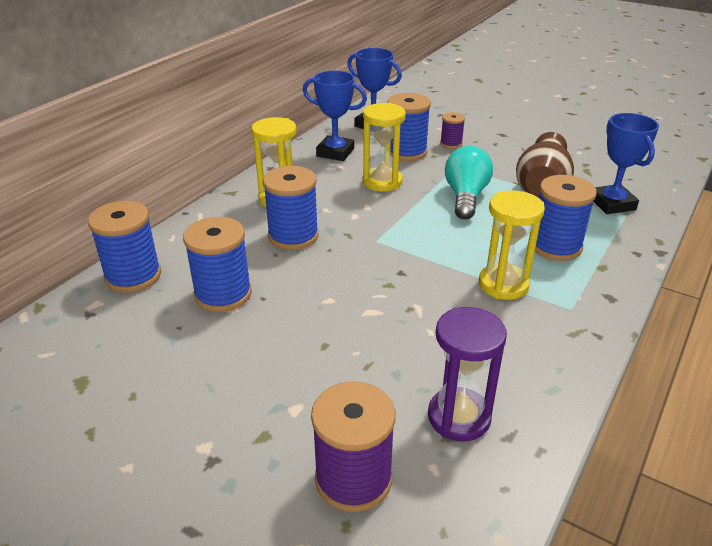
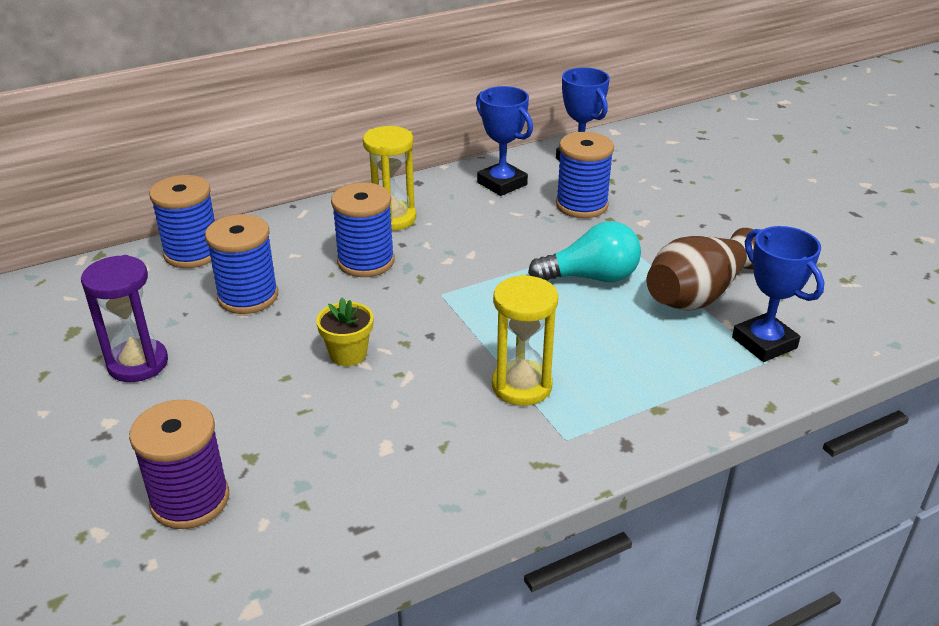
camera: 30 degrees right, 0 degrees up
(355, 309) = (348, 354): none -> yellow flower pot
(382, 182) = (516, 232): yellow hourglass -> none
(451, 144) = (646, 210): purple spool -> none
(459, 417) = (332, 491): purple hourglass -> purple hourglass (138, 364)
(465, 197) = (591, 277): turquoise light bulb -> turquoise light bulb turned 45 degrees clockwise
(555, 246) = (630, 367): blue spool -> none
(612, 204) = (764, 343): blue trophy -> blue trophy turned 45 degrees counterclockwise

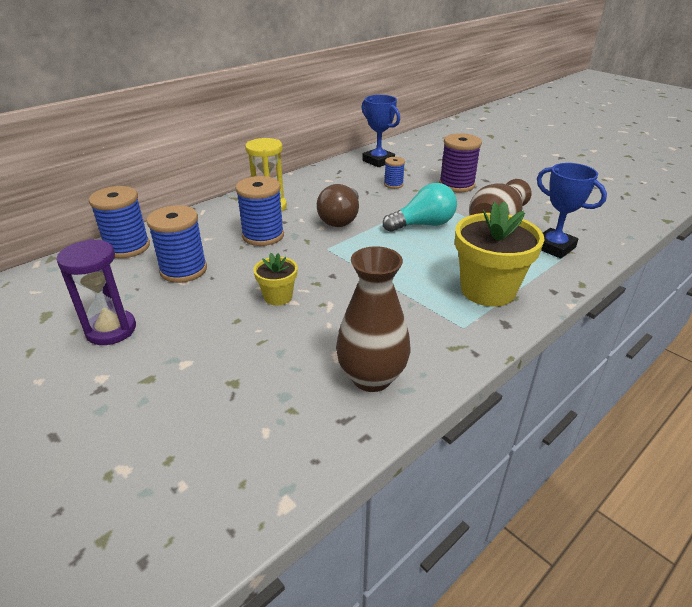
camera: 15 degrees left, 0 degrees up
(190, 500) = (196, 426): purple spool -> purple spool (456, 185)
(415, 483) = (371, 377): none -> brown vase
(480, 251) = (341, 219): none -> brown light bulb
(502, 183) = (334, 178): blue trophy -> none
(521, 386) = (414, 298): yellow hourglass -> none
(581, 205) = (393, 184): blue spool -> blue spool, size x0.55
(628, 392) = (487, 290): none -> yellow flower pot

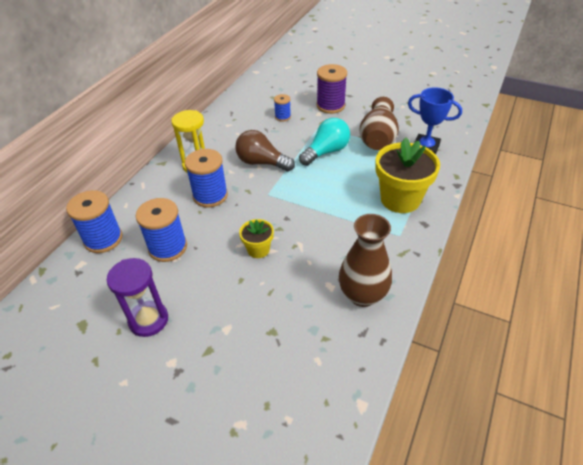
camera: 20 degrees left, 10 degrees up
(341, 219) = (262, 162): brown light bulb -> brown light bulb turned 120 degrees clockwise
(378, 161) = (257, 94): blue trophy -> none

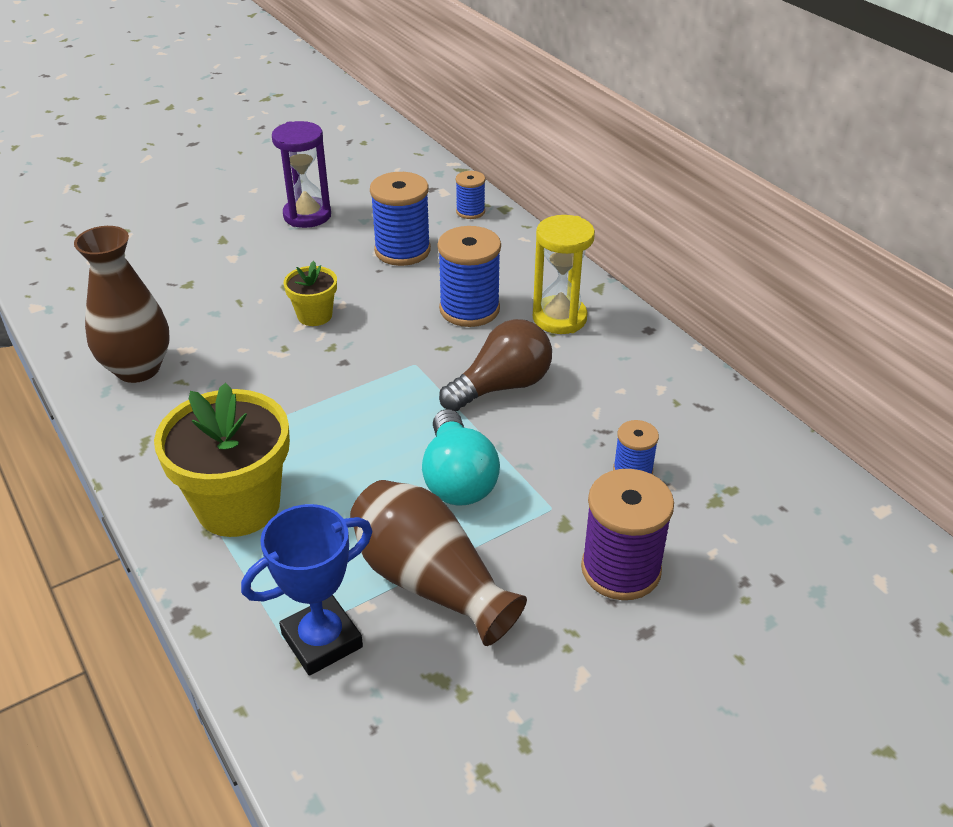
camera: 120 degrees right, 5 degrees down
(103, 239) = (470, 211): blue spool -> blue spool, size x0.55

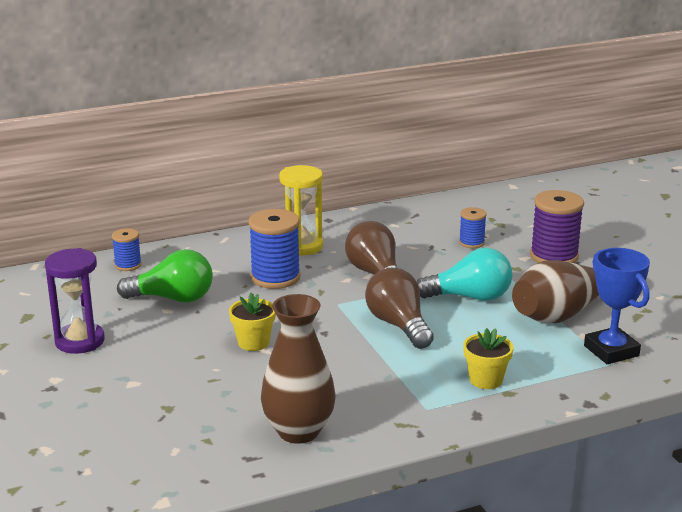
camera: 80 degrees left, 15 degrees down
(238, 506) = (486, 380): yellow flower pot -> yellow flower pot, size x0.52
(368, 419) = (398, 325): none -> brown light bulb
(402, 250) = (173, 298): blue spool -> green light bulb

